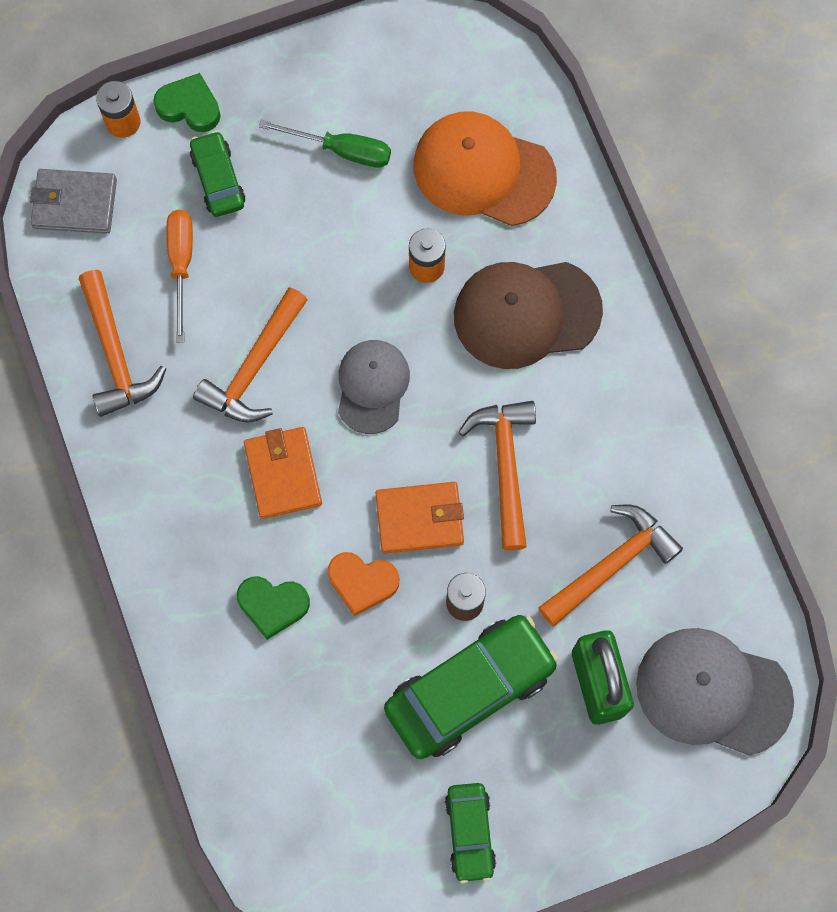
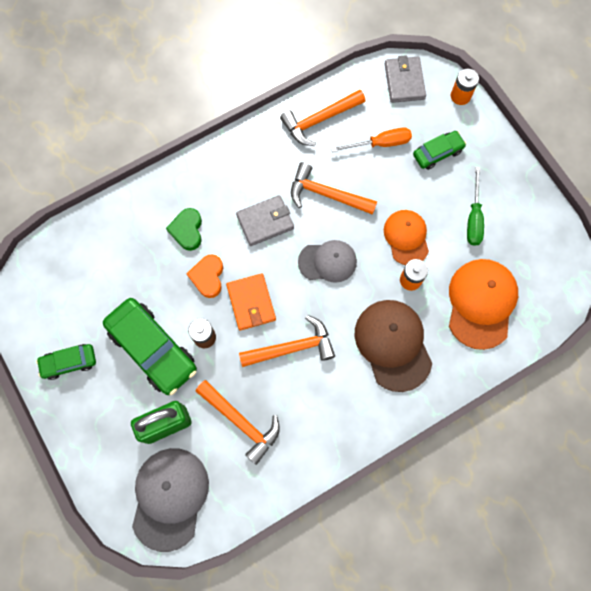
camera: 80 degrees right, 0 degrees up
(189, 106) = (479, 129): green heart -> none
(283, 474) = (265, 222): orange wallet -> grey wallet
(354, 258) = (406, 237): none -> orange cap

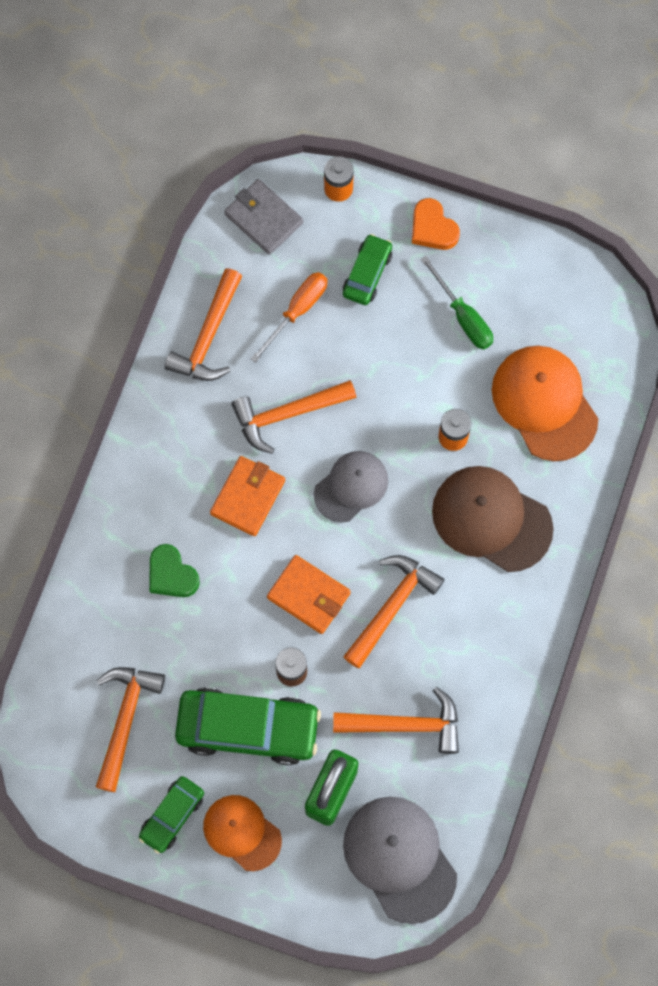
camera: 40 degrees left, 0 degrees up
(92, 289) = (125, 720): none -> orange hammer
(208, 277) = (238, 606): orange heart -> orange heart (432, 228)
(265, 222) = (247, 497): grey wallet -> orange wallet
(406, 237) = (411, 394): orange cap -> orange cap (242, 832)

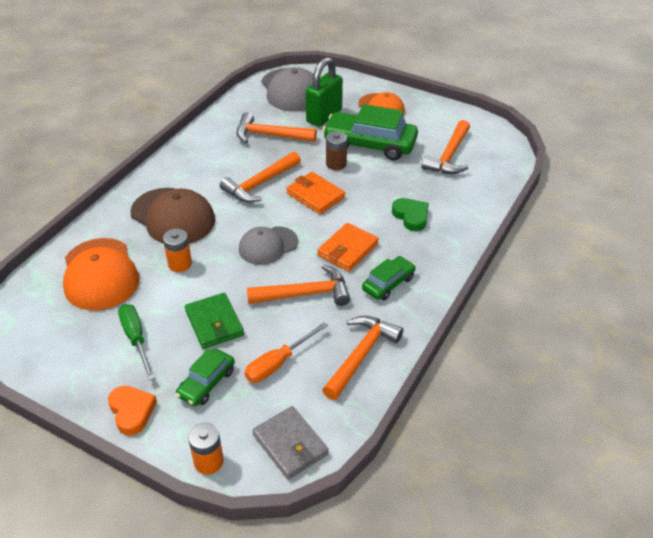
camera: 170 degrees left, 30 degrees down
(172, 816) = (422, 117): green car -> green car (388, 283)
(382, 353) = (214, 323): none -> green wallet

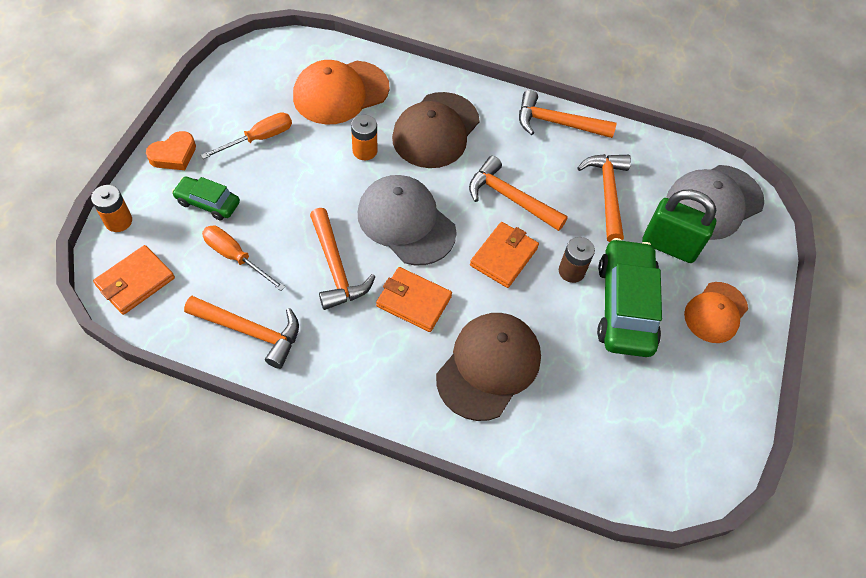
camera: 75 degrees right, 15 degrees up
(136, 339) = (259, 138): green screwdriver -> orange screwdriver
(214, 323) = (285, 195): green wallet -> none
(268, 246) = (406, 222): grey cap -> grey cap, size x1.55
(290, 444) = (135, 282): grey wallet -> orange wallet
(388, 283) = (363, 349): green car -> none
(411, 216) = (488, 366): green heart -> brown cap
(449, 156) = (631, 408): orange hammer -> orange hammer (557, 123)

